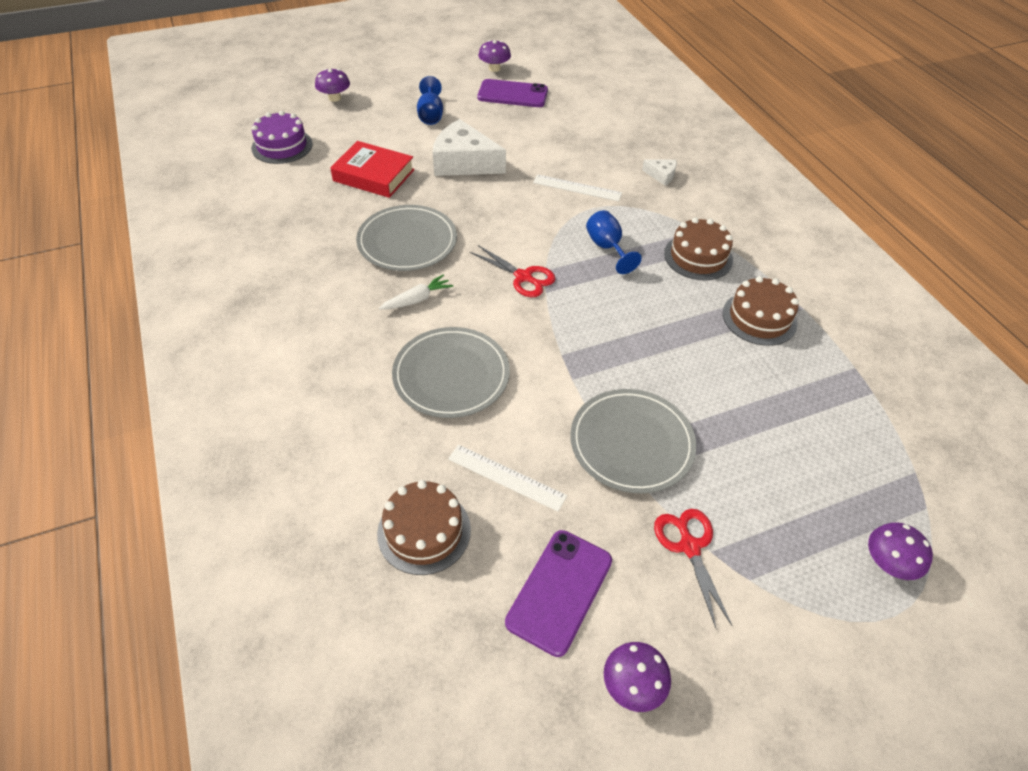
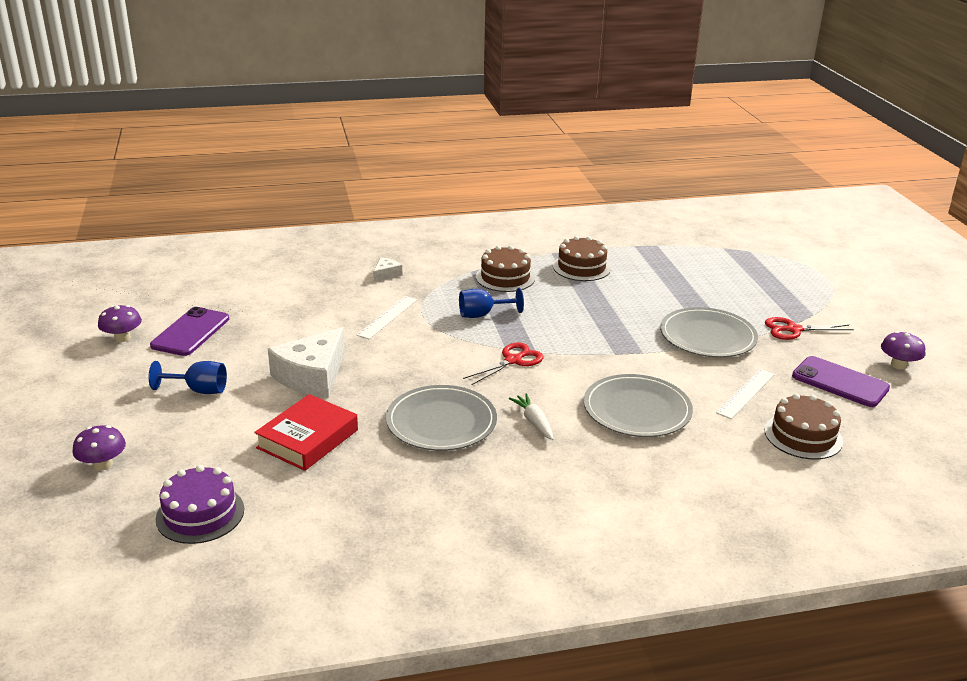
camera: 80 degrees left, 20 degrees down
(888, 563) = (791, 270): purple mushroom -> none

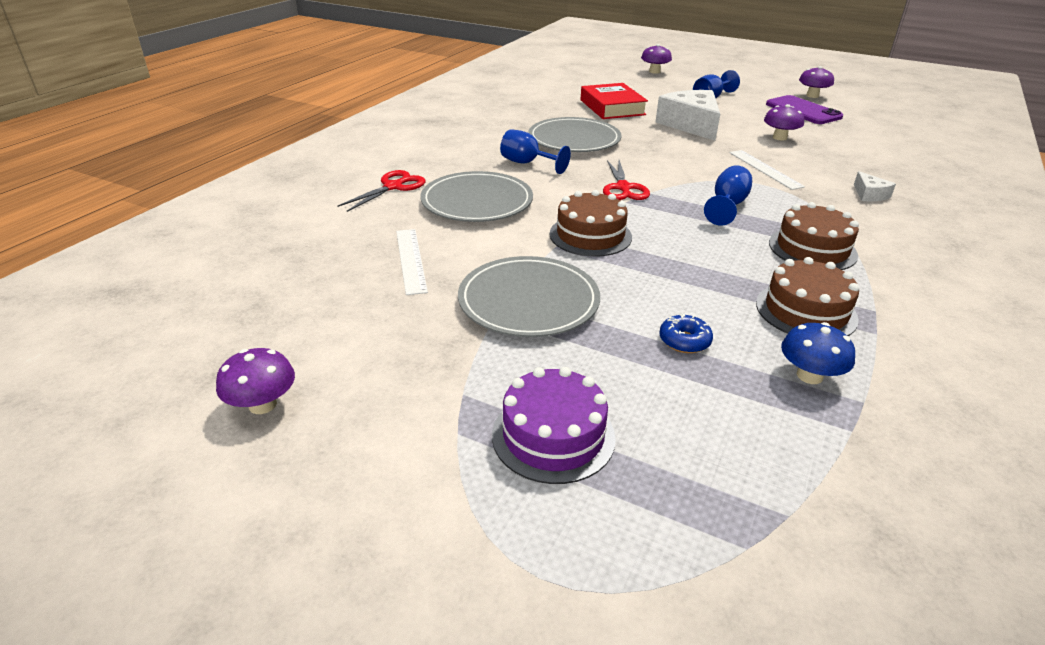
camera: 130 degrees right, 5 degrees up
(200, 514) = (579, 78): purple cake -> purple cake (553, 436)
(296, 327) = (779, 137): none -> purple mushroom
(534, 421) = (527, 163): white carrot -> blue goblet
(636, 257) = (809, 376): none -> blue mushroom
(662, 288) = (684, 341): none -> blue donut
(793, 330) = (453, 378): red scissors -> red scissors (393, 187)
(803, 436) = (318, 249): brown cake -> brown cake (590, 235)
(840, 382) = (325, 327): purple phone -> none

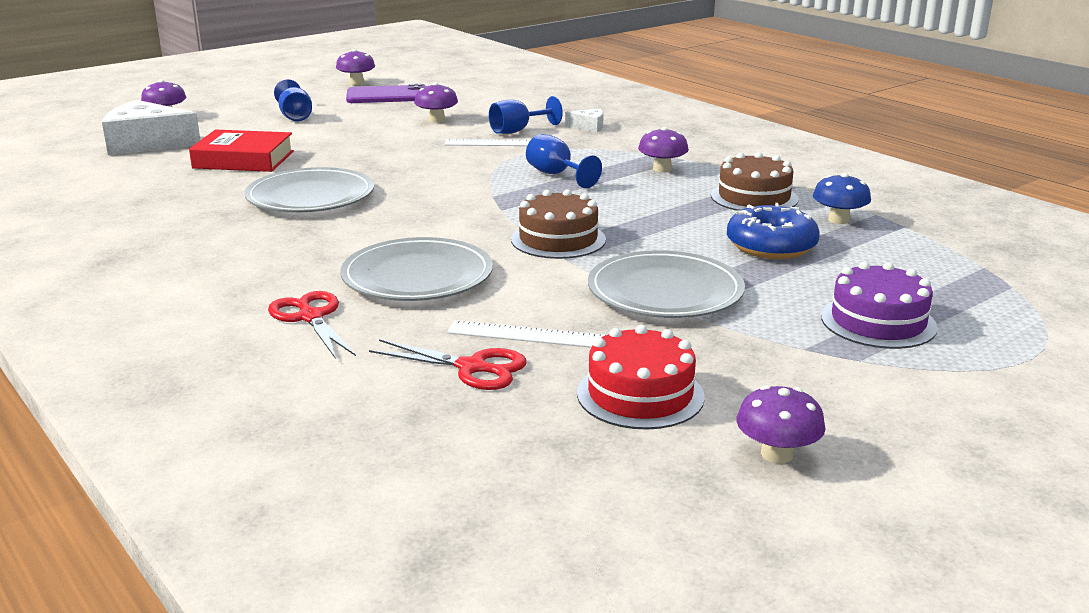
camera: 65 degrees left, 10 degrees down
(338, 323) = (640, 395): none -> red cake
(527, 163) = (345, 232): blue goblet -> blue goblet (518, 131)
(623, 188) = (469, 203): red scissors -> red scissors (472, 368)
(684, 341) = (771, 246): blue donut -> blue donut, size x1.87
(691, 125) = (353, 141): white cheese -> white cheese (146, 143)
(812, 249) = (662, 169): brown cake -> purple mushroom

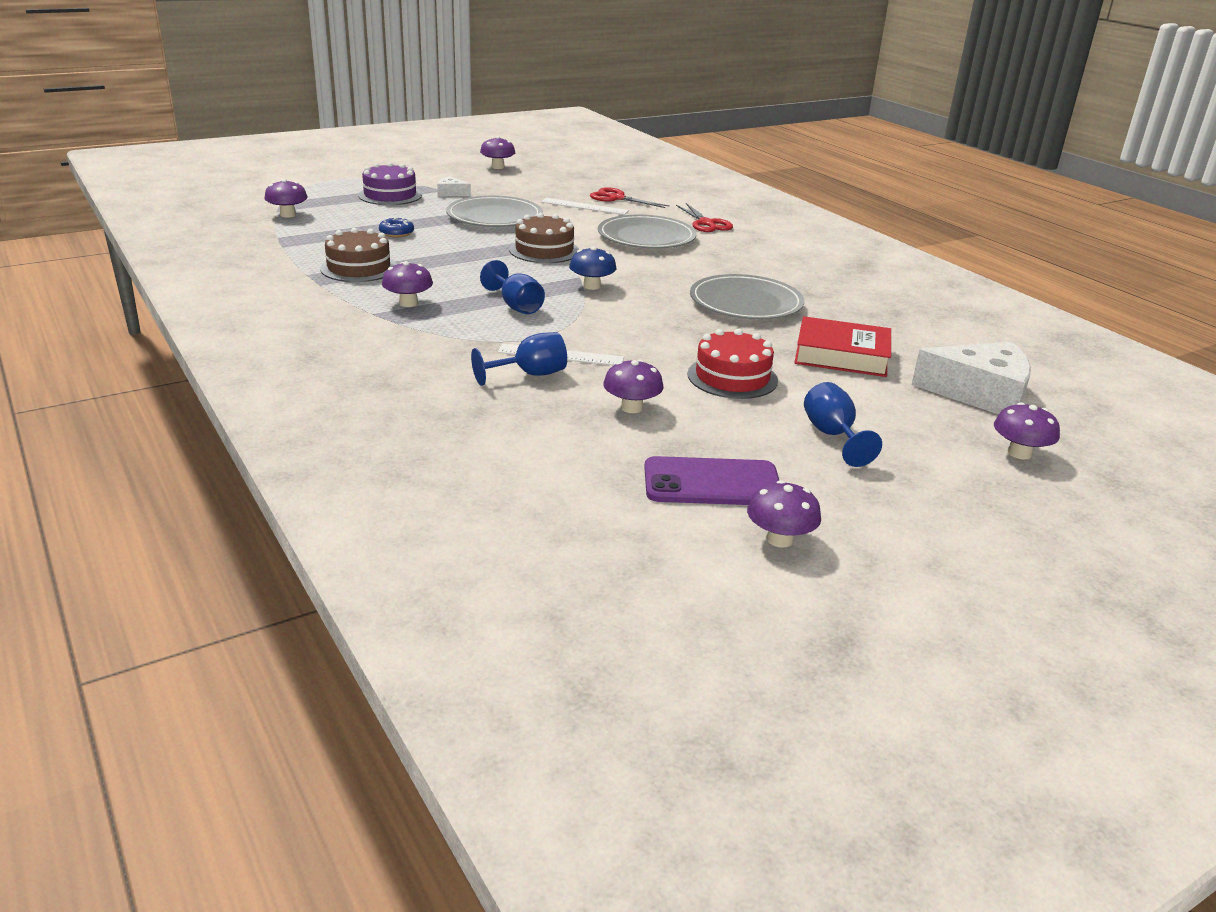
camera: 175 degrees left, 5 degrees up
(589, 127) = (436, 374): white cheese -> white cheese (451, 193)
(640, 395) = (540, 184): red cake -> red cake (732, 377)
(771, 246) = (396, 233): blue donut -> blue donut, size x0.54
(838, 220) = (319, 245): blue mushroom -> blue mushroom (592, 286)
(957, 262) = (288, 215): none -> purple mushroom

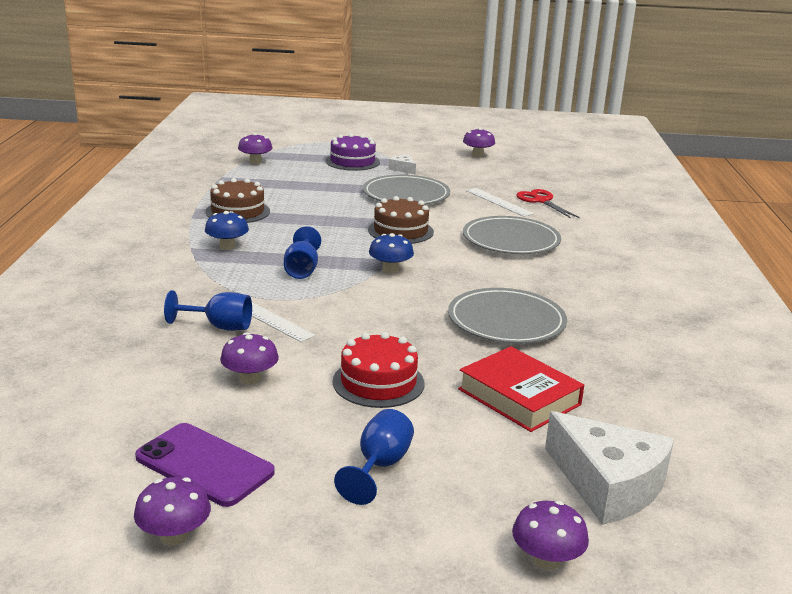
camera: 35 degrees right, 5 degrees down
(396, 233) = (308, 191): blue donut -> none
(408, 303) = (227, 246): purple mushroom -> blue mushroom
(706, 223) = (591, 241): red scissors -> none

